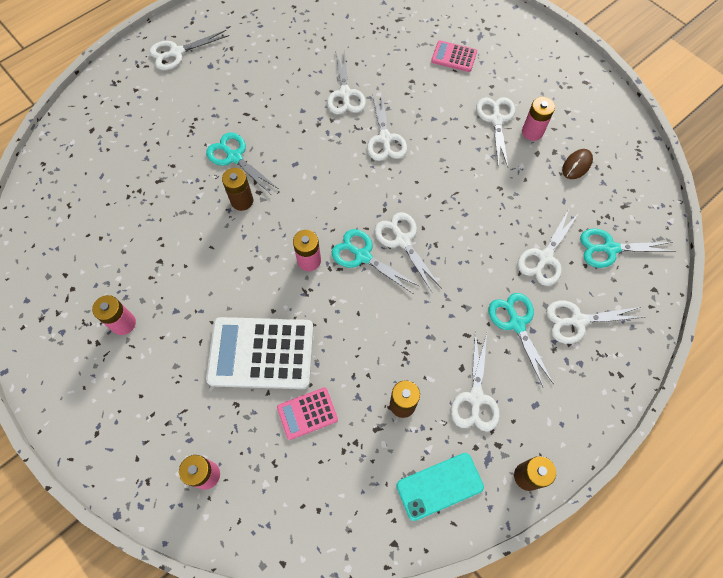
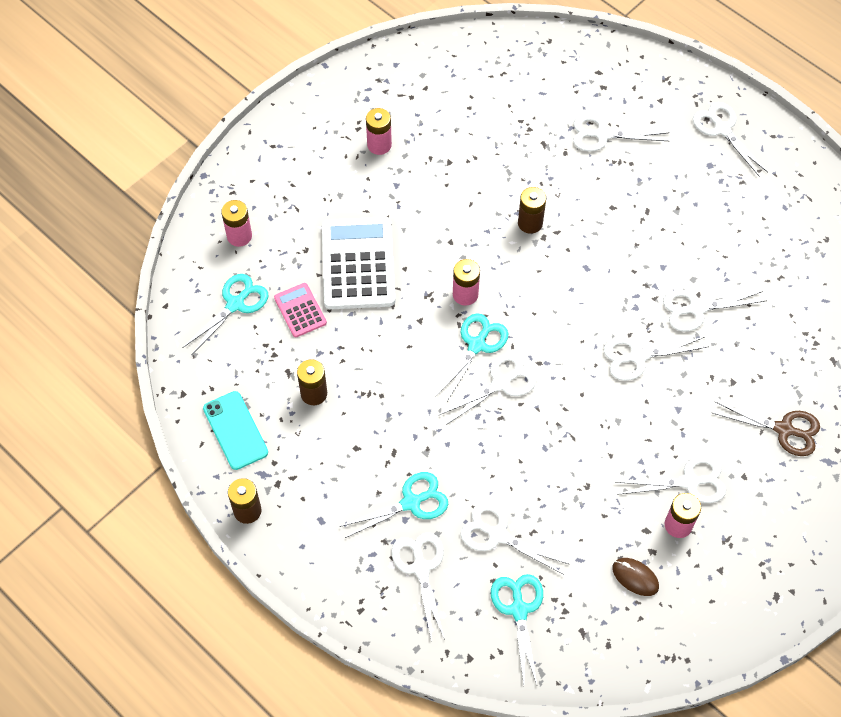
camera: 85 degrees right, 5 degrees down
(234, 157) = (585, 208): turquoise scissors -> turquoise scissors (235, 304)
(454, 57) = (784, 430): pink calculator -> brown scissors
(475, 398) = (325, 461): white scissors -> white scissors (602, 135)

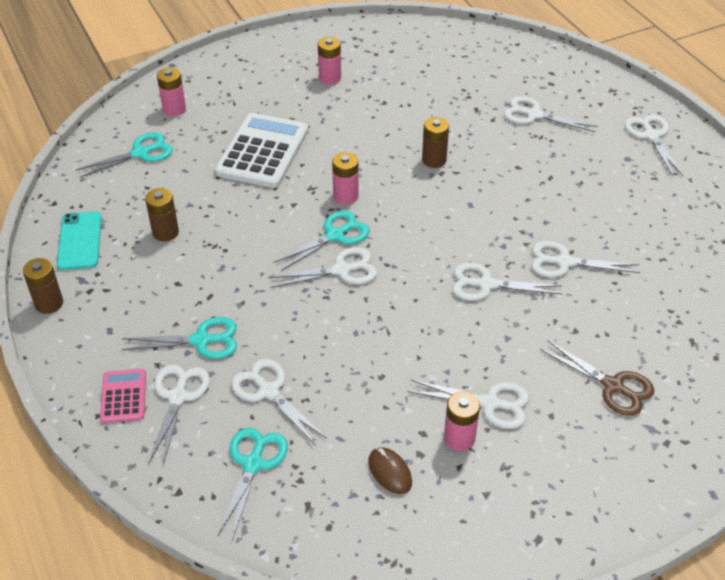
camera: 20 degrees right, 15 degrees down
(300, 310) = (192, 171): pink calculator -> pink calculator (123, 396)

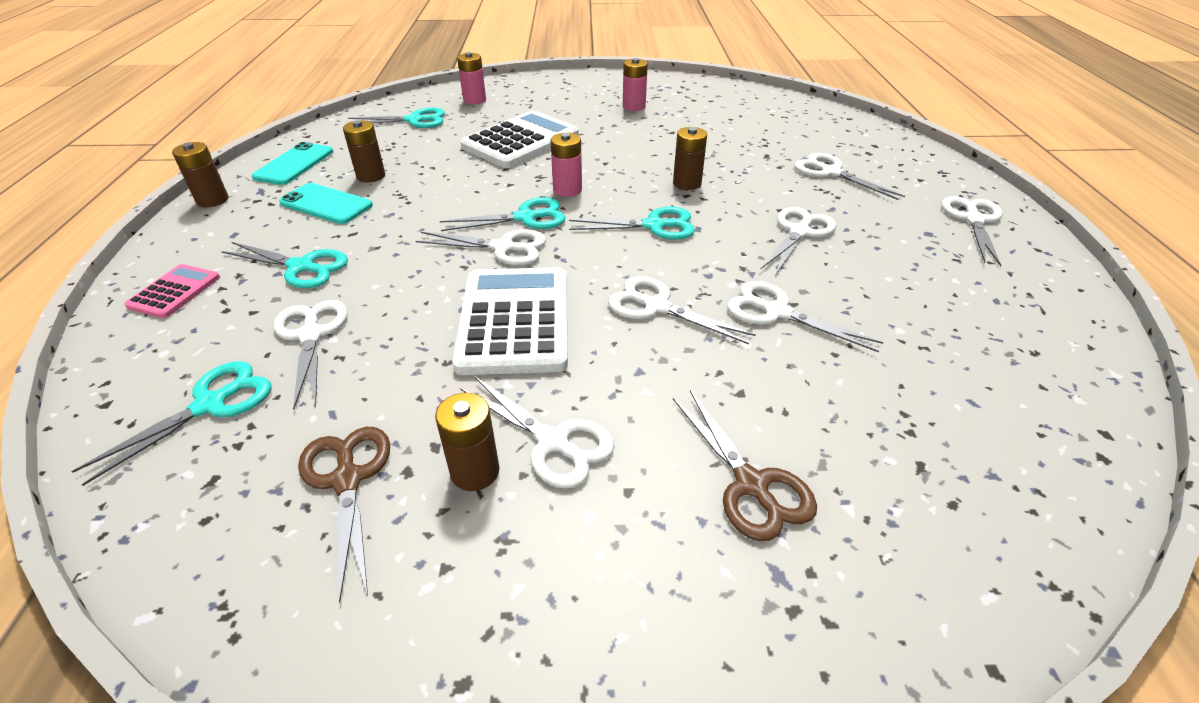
camera: 25 degrees right, 5 degrees down
(157, 275) = (326, 204): none -> turquoise phone
(178, 397) = (220, 309): white scissors -> white scissors (799, 232)
(389, 472) = (347, 479): brown mouse -> brown scissors
(400, 329) = (514, 321): none -> white calculator
(437, 212) = (654, 225): none -> turquoise scissors
(459, 438) = (475, 471): pink battery -> brown battery

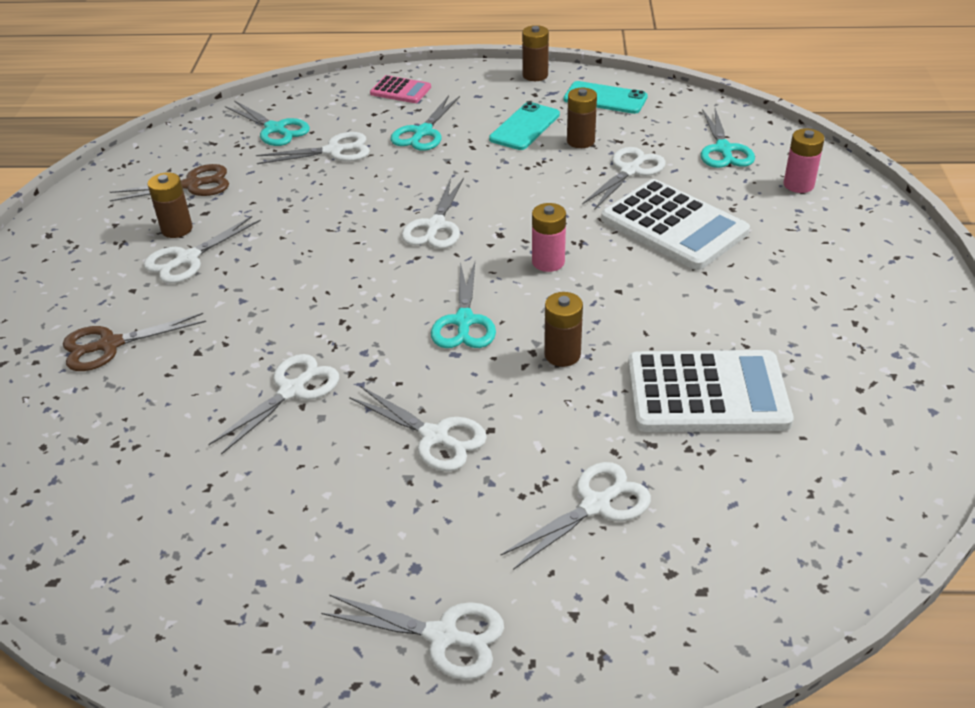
camera: 95 degrees right, 0 degrees up
(514, 321) = (324, 237): white calculator -> white calculator (707, 393)
(525, 217) = (489, 236): turquoise scissors -> none
(634, 106) = (810, 322): pink battery -> none
(657, 306) = (322, 314): white scissors -> white scissors (630, 171)

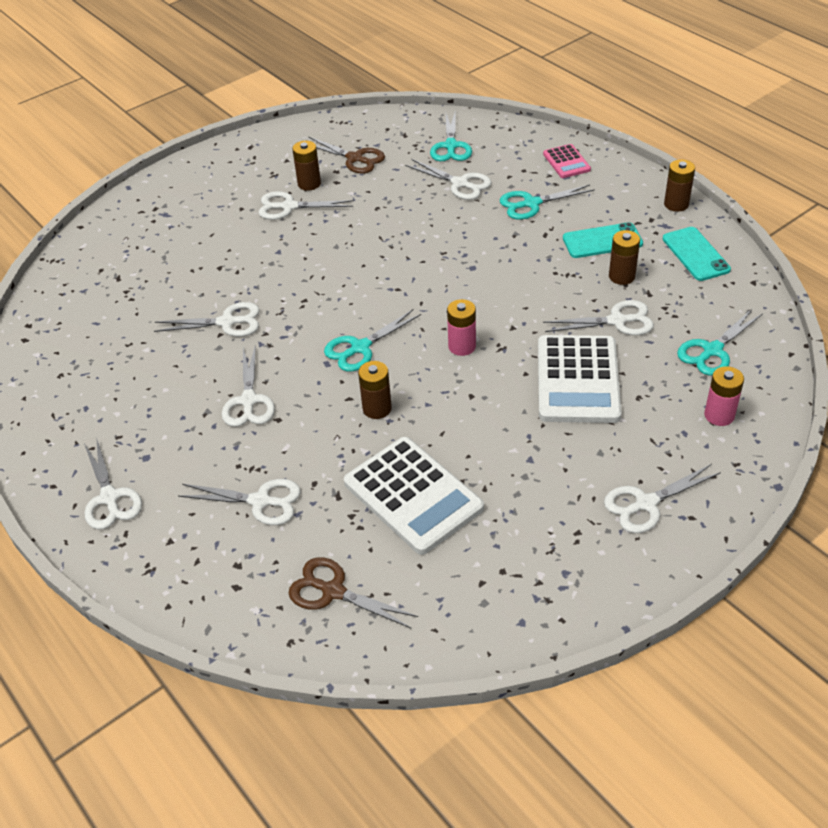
camera: 50 degrees right, 5 degrees up
(109, 345) = (191, 234): brown scissors -> brown scissors (333, 591)
(435, 226) = (438, 275): white scissors -> white scissors (646, 503)

